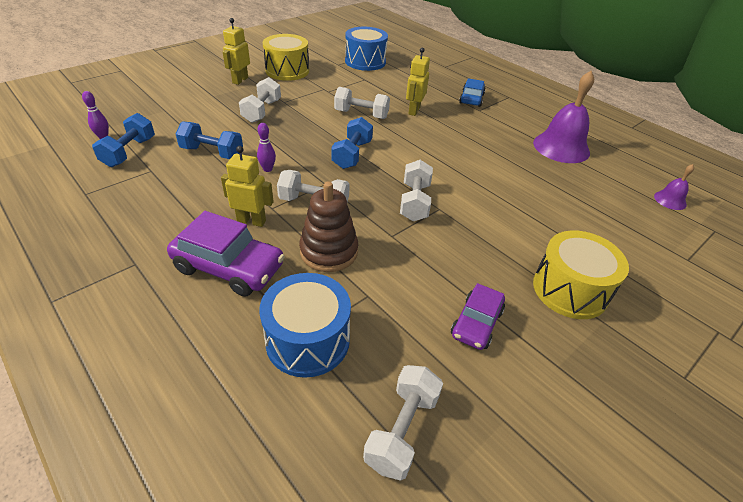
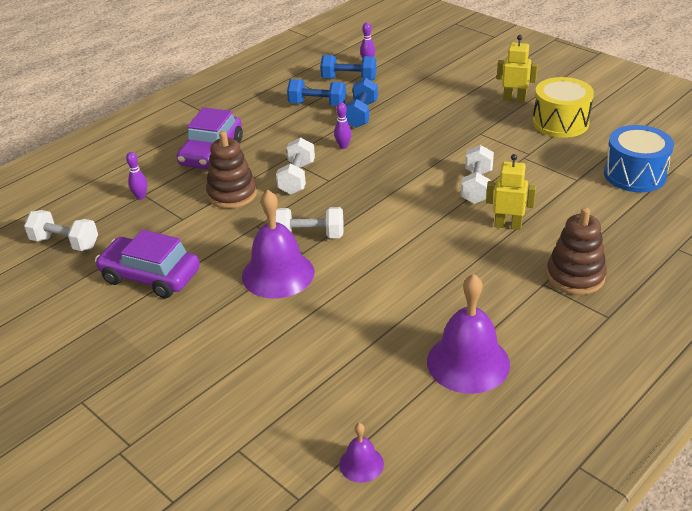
camera: 90 degrees right, 5 degrees down
(251, 221) = (266, 152): yellow robot -> none
(262, 111) = (450, 124): white dumbbell -> none
(308, 340) = (140, 197): blue drum -> purple bowling pin
(352, 154) = (385, 190): blue dumbbell -> blue dumbbell (317, 104)
(471, 99) = (575, 276): blue car -> brown stacking toy
(471, 225) = (278, 274): none -> purple bell
(476, 323) = (150, 276): purple car -> purple car, size x1.60
(570, 290) = (188, 338): yellow drum -> none

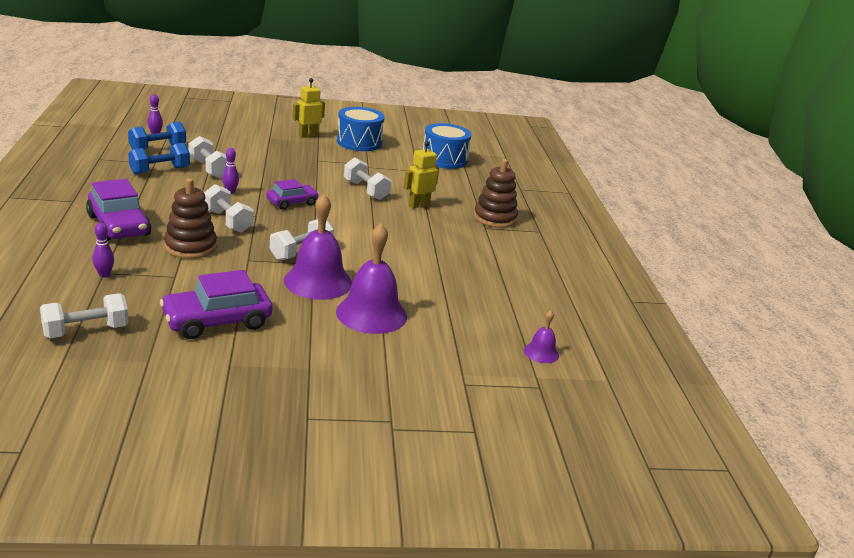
camera: 55 degrees left, 10 degrees down
(361, 114) = (209, 169): blue dumbbell -> white dumbbell
(381, 177) = (292, 202): none -> purple car
(468, 362) = (511, 280): purple bell -> purple bell (371, 313)
(560, 122) = (359, 142): yellow drum -> blue drum

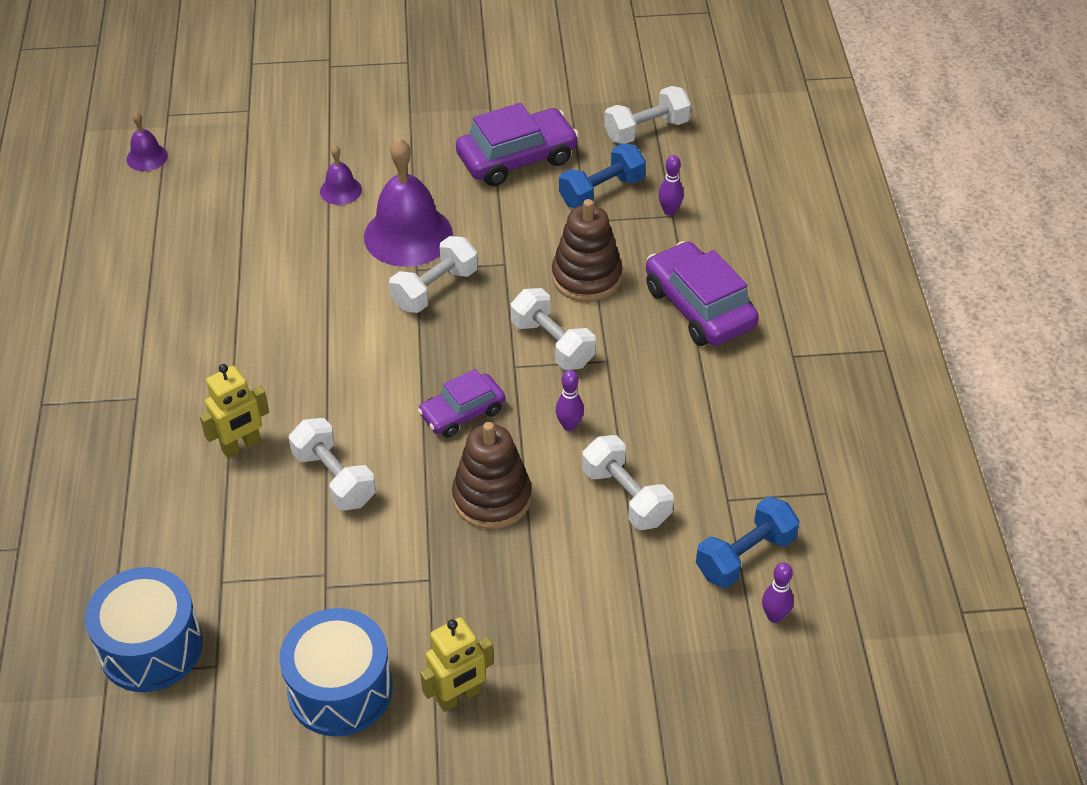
camera: 175 degrees left, 20 degrees up
(160, 171) = (707, 471): blue dumbbell -> blue dumbbell (601, 191)
(371, 313) = (341, 190): purple bell -> purple bell, size x0.48
(495, 218) = (110, 429): brown stacking toy -> brown stacking toy (492, 498)

